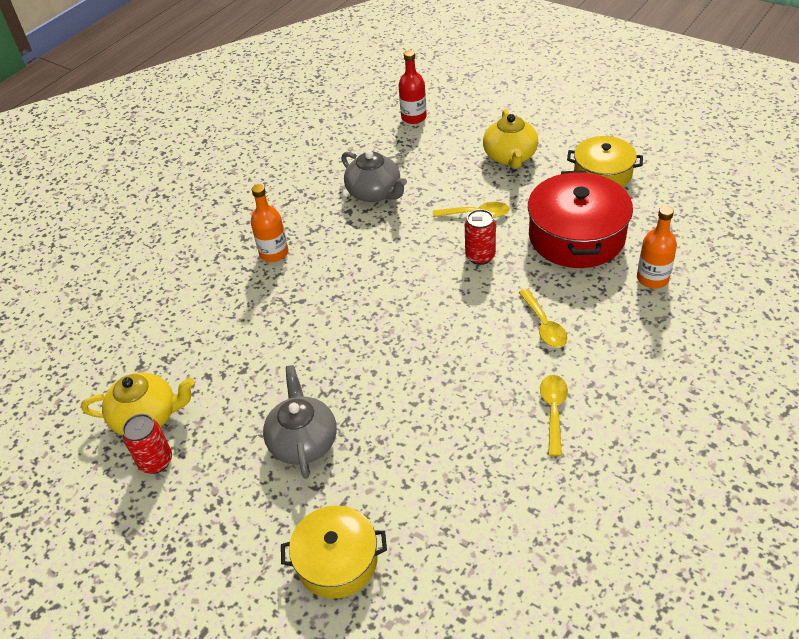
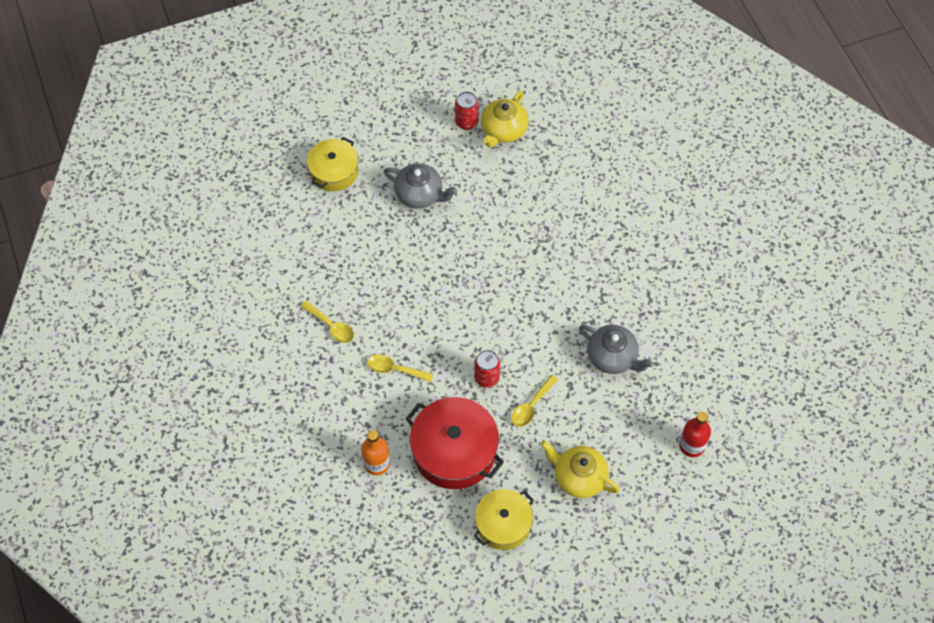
camera: 120 degrees right, 15 degrees up
(274, 253) = (597, 259): orange bottle -> none
(375, 193) = (612, 357): grey teapot -> grey teapot turned 135 degrees counterclockwise

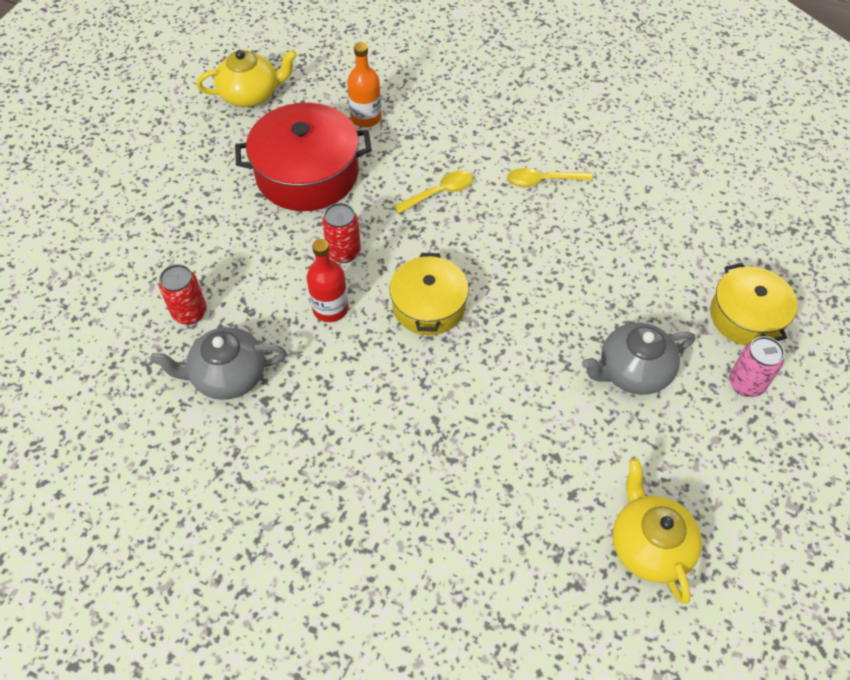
camera: 135 degrees right, 5 degrees down
(378, 147) = (746, 383): none -> pink can
(466, 122) = (702, 512): red can -> red can (190, 313)
(503, 524) = (202, 156): yellow pot -> yellow pot (428, 306)
(531, 406) = (271, 262): yellow spoon -> none
(579, 477) = (162, 239): yellow teapot -> yellow teapot (251, 95)
(692, 445) = (57, 355): red bottle -> red bottle (330, 308)

